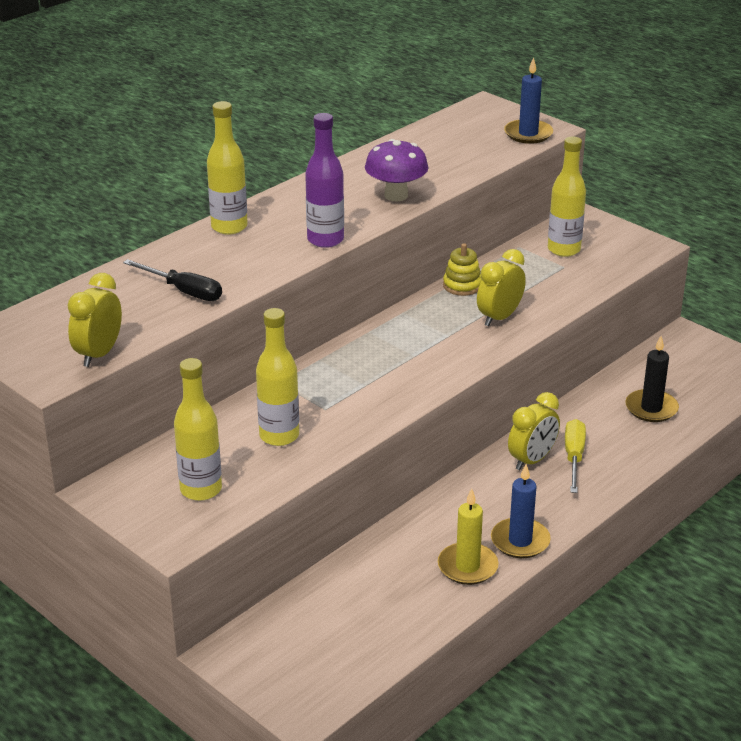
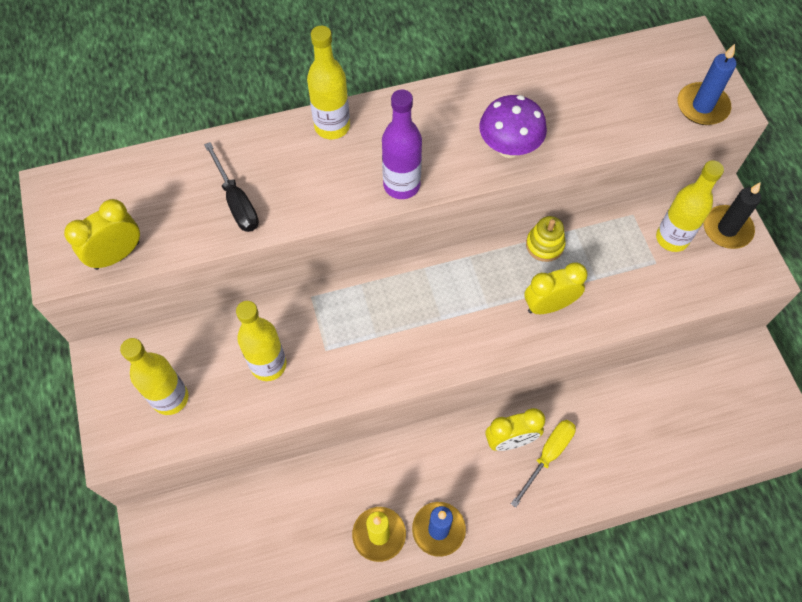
camera: 30 degrees right, 30 degrees up
(651, 408) = (656, 431): black candle -> black candle (727, 229)

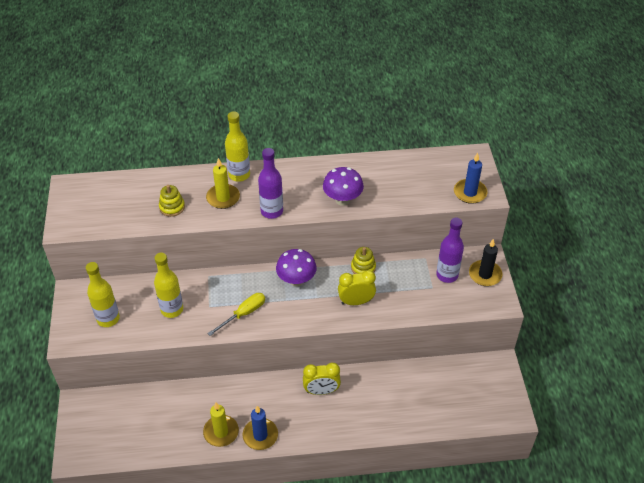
camera: 10 degrees right, 15 degrees down
(117, 255) = (96, 225): yellow clock -> none
(236, 202) = (172, 207): black screwdriver -> yellow stacking toy
(316, 172) = (223, 198): none -> yellow candle
(449, 283) = (296, 280): none -> purple mushroom
(548, 455) = (344, 403): yellow screwdriver -> yellow screwdriver (243, 314)
(672, 238) = (447, 275): yellow bottle -> purple bottle

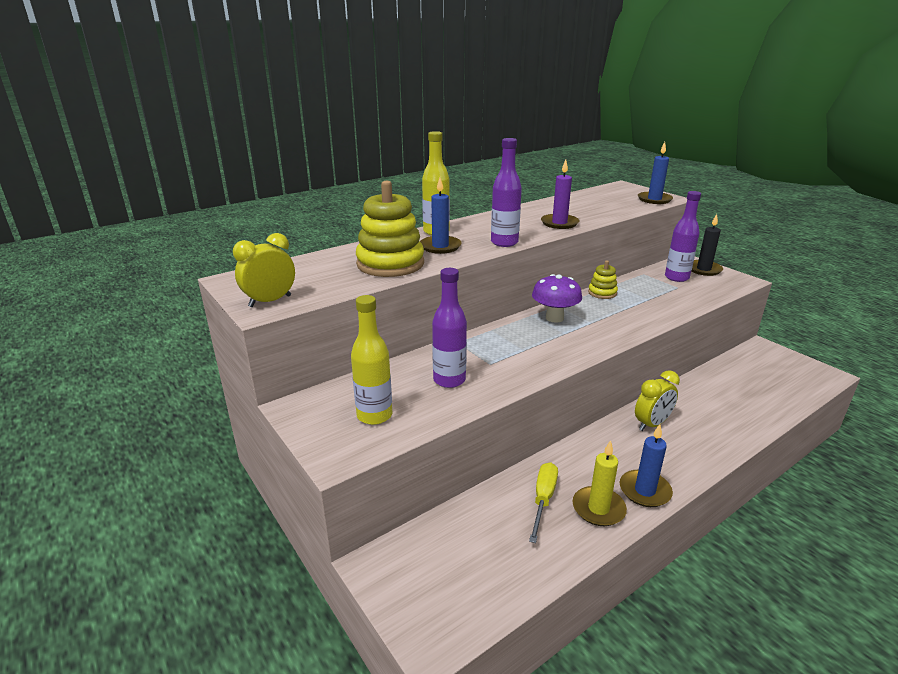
camera: 30 degrees left, 20 degrees down
(172, 207) = (390, 264): yellow stacking toy -> yellow stacking toy, size x1.99
(172, 309) = (449, 380): yellow bottle -> purple bottle
(223, 198) = (440, 246): yellow candle -> blue candle
(243, 314) = (536, 357): yellow screwdriver -> yellow screwdriver (543, 499)
(342, 200) = (559, 223): purple mushroom -> purple candle
(356, 302) = (631, 314): yellow clock -> yellow clock (270, 301)

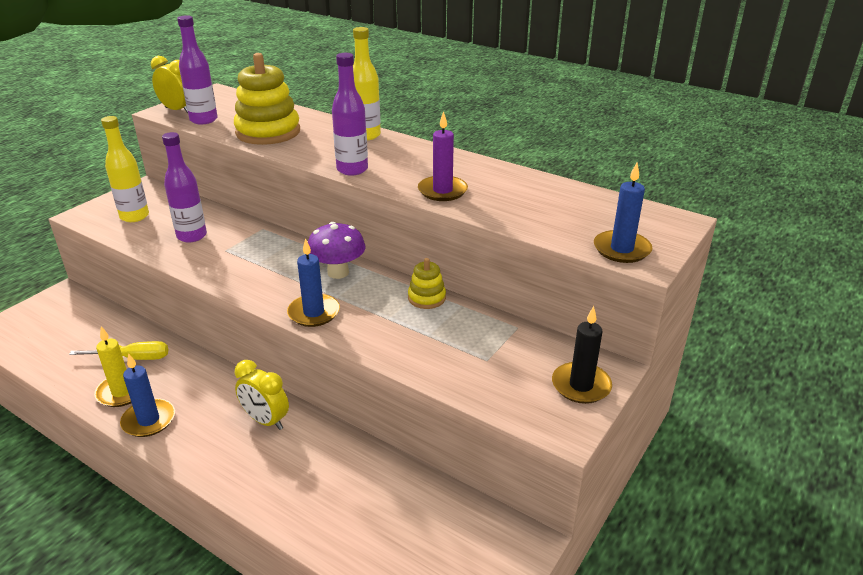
camera: 70 degrees right, 5 degrees up
(440, 246) = (323, 143): blue candle -> blue candle (314, 313)
(676, 277) = (524, 358): purple bottle -> purple bottle (203, 120)

